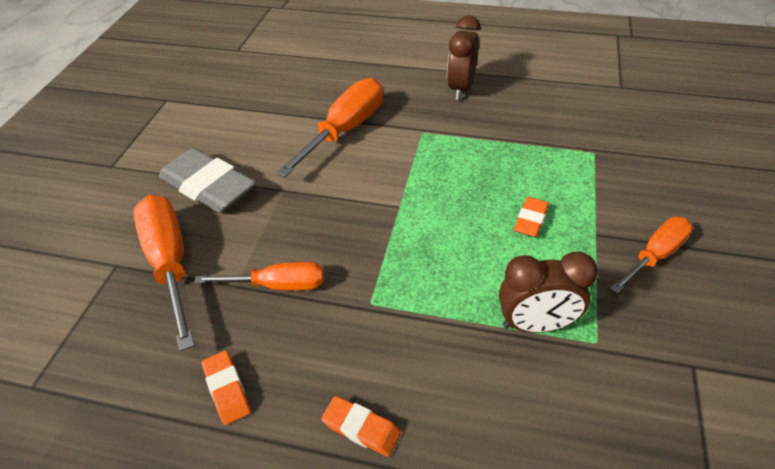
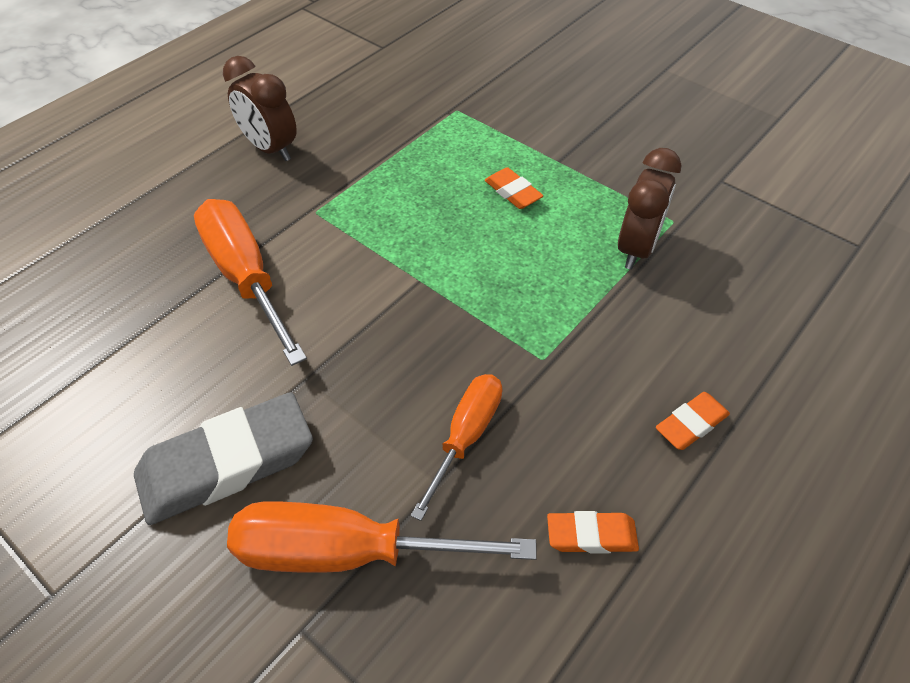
camera: 65 degrees left, 5 degrees up
(655, 255) = (605, 141): orange screwdriver -> none

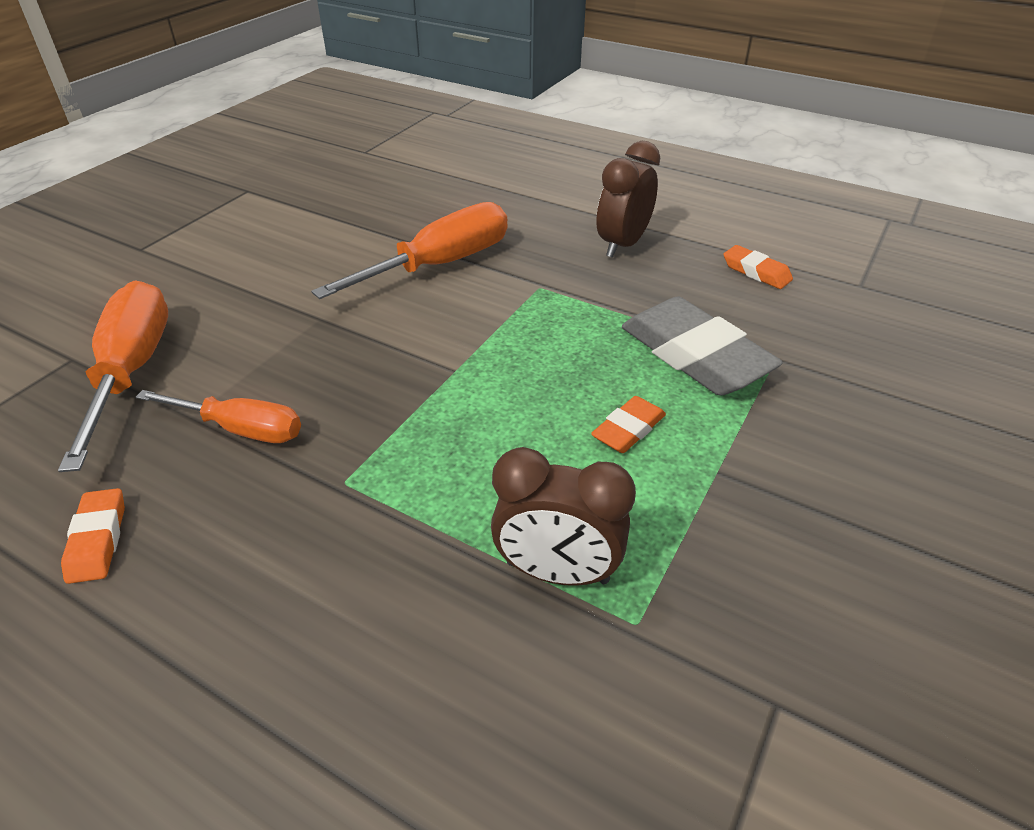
camera: 80 degrees right, 10 degrees down
(227, 464) = (233, 295): grey eraser -> grey eraser (695, 355)
(691, 424) = (231, 642): orange eraser -> orange eraser (756, 272)

